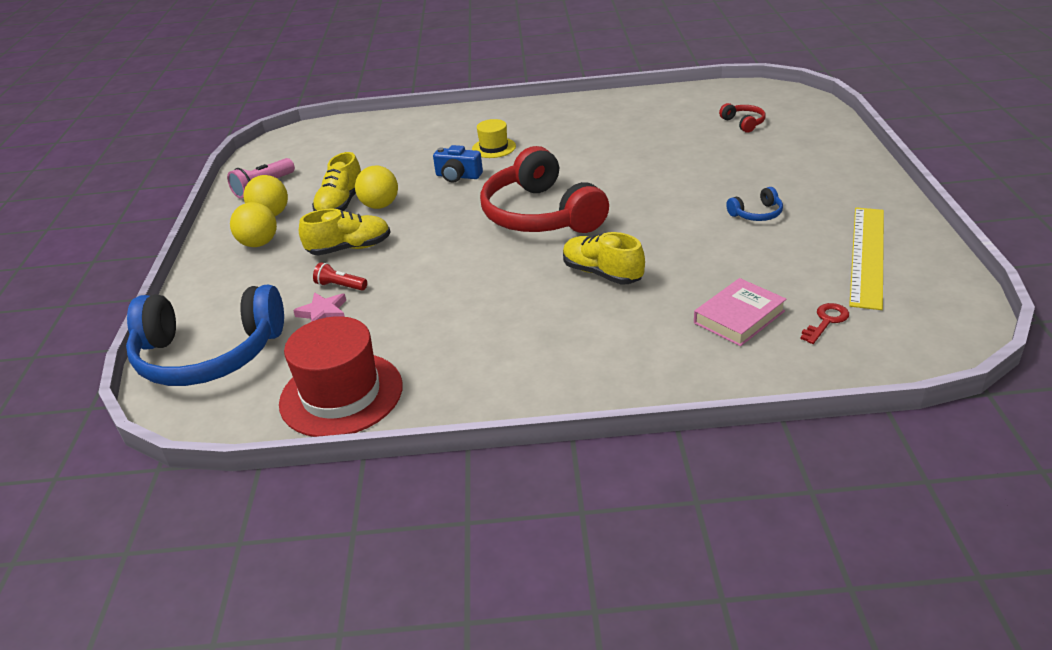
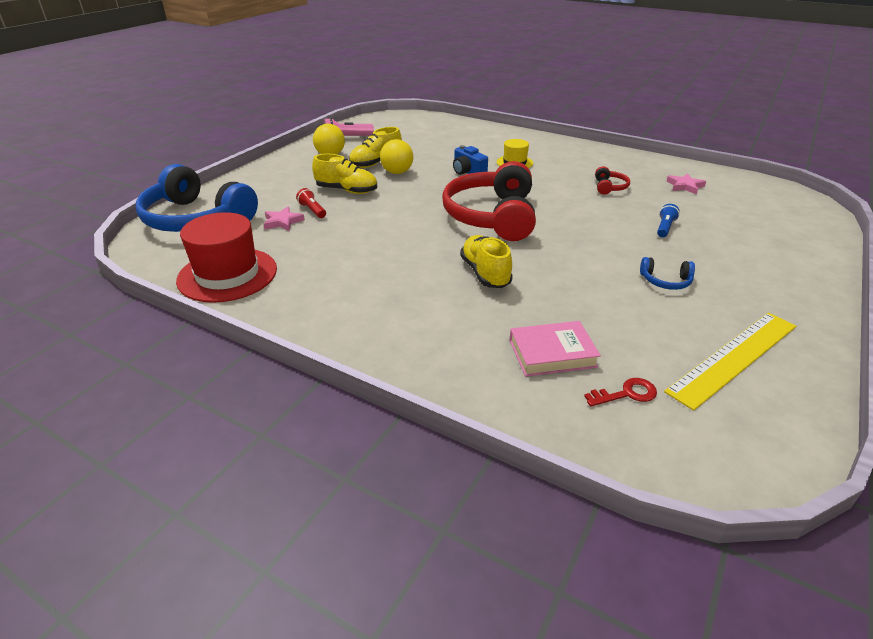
camera: 30 degrees right, 0 degrees up
(259, 243) = (303, 168): yellow ball -> none
(678, 115) = (685, 186): none -> pink star
(705, 164) = (665, 228): none -> blue flashlight
(743, 123) = (736, 210): red headphones -> red headphones (609, 187)

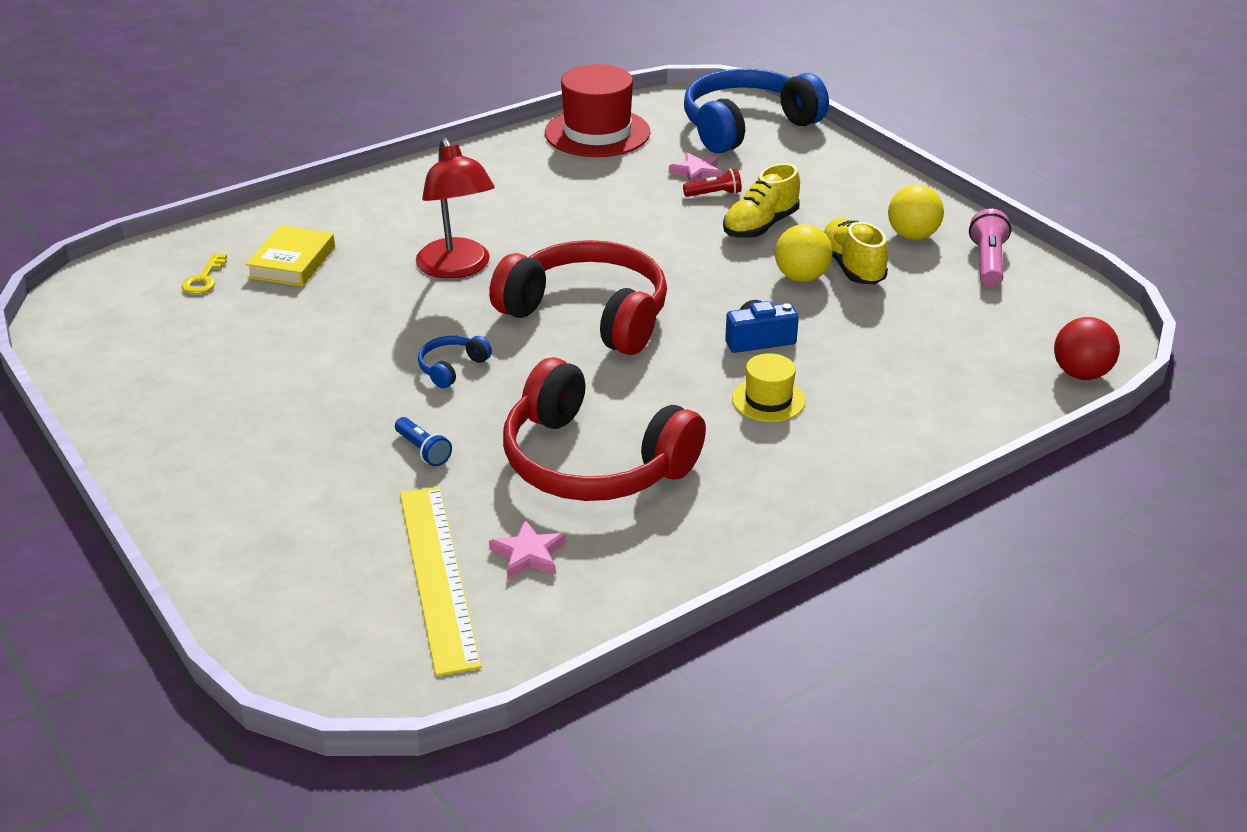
camera: 115 degrees right, 0 degrees up
(427, 117) = (1080, 374): none -> red ball
(485, 273) = (457, 268): yellow shoe -> red lamp
(552, 353) = (292, 262): pink book -> yellow book
(609, 187) = (594, 461): red headphones -> red headphones, size x2.48
(626, 394) = (204, 279): red key -> yellow key
(665, 281) = (314, 383): blue headphones -> blue headphones (452, 368)
(734, 357) = (165, 359): yellow ruler -> yellow ruler (437, 575)

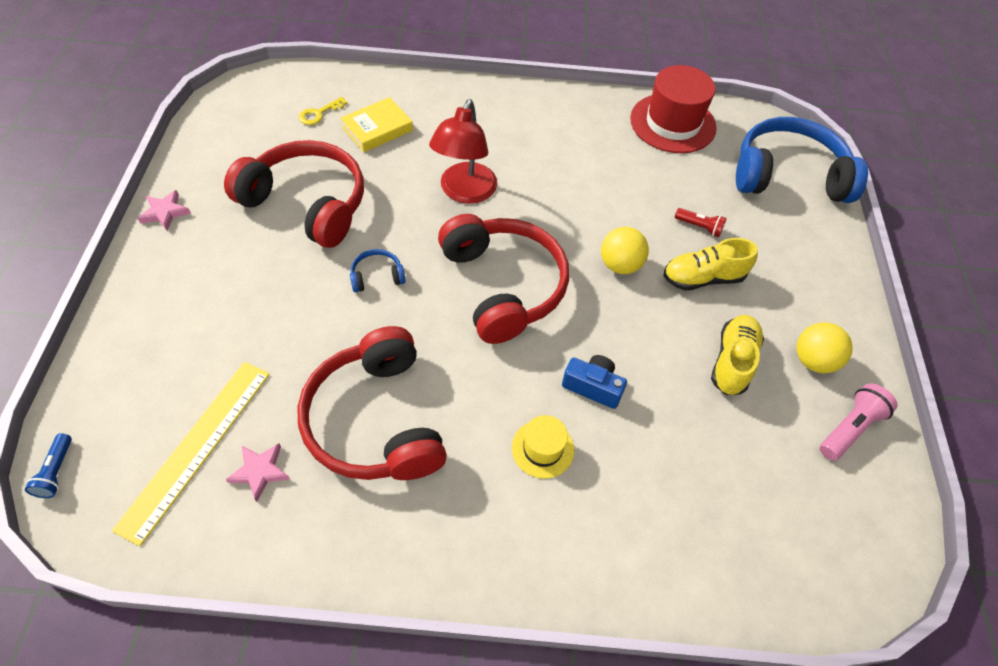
camera: 35 degrees right, 20 degrees up
(295, 352) = (307, 204): none -> red headphones
(423, 450) = (292, 335): blue flashlight -> blue flashlight (56, 472)
(696, 172) = (707, 199): pink star -> pink star (165, 212)
(801, 277) = (684, 347): yellow ball -> yellow ball (620, 265)
(1080, 374) = (812, 602): red ball -> none

